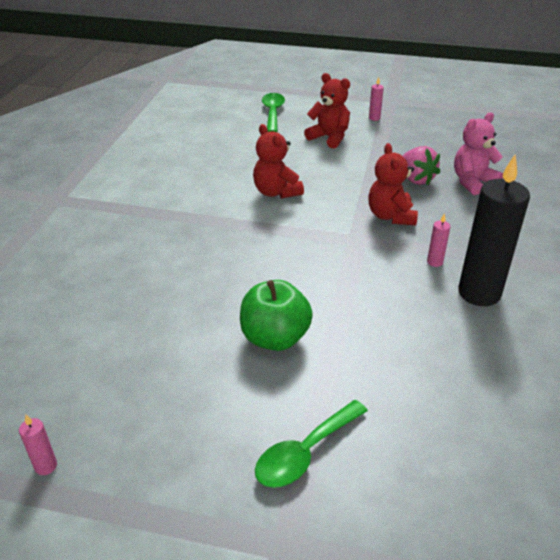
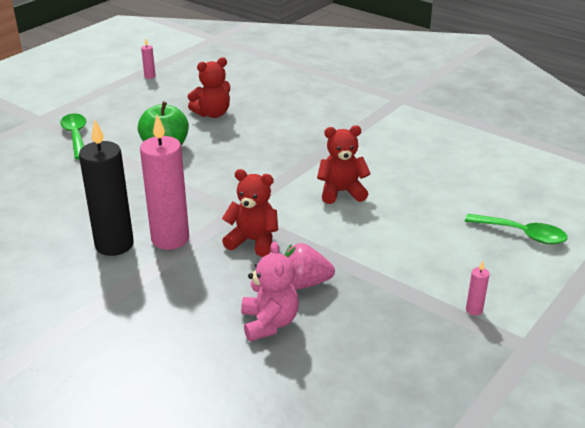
camera: 115 degrees right, 5 degrees down
(329, 138) = (436, 255): red teddy bear -> red teddy bear (212, 114)
(434, 262) = (170, 239): pink candle -> pink candle, size x2.50

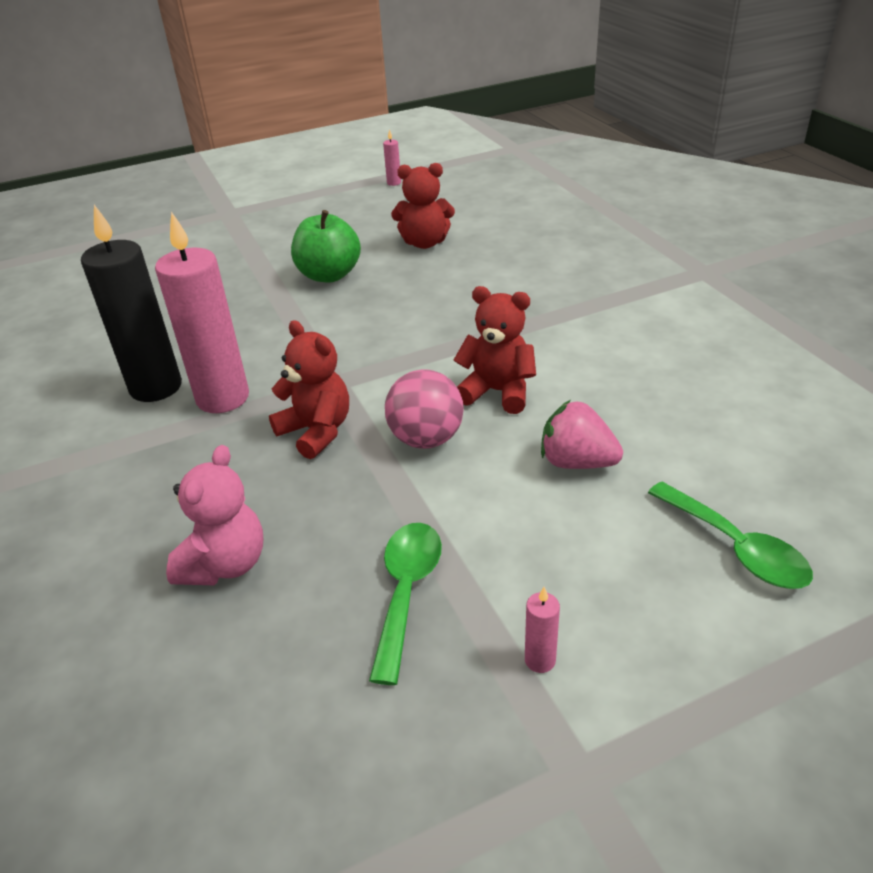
camera: 30 degrees right, 5 degrees up
(76, 136) = (247, 239): green spoon -> green spoon (406, 591)
(304, 283) = (325, 518): pink strawberry -> pink strawberry (576, 462)
(323, 227) = (426, 439): none -> pink ball

